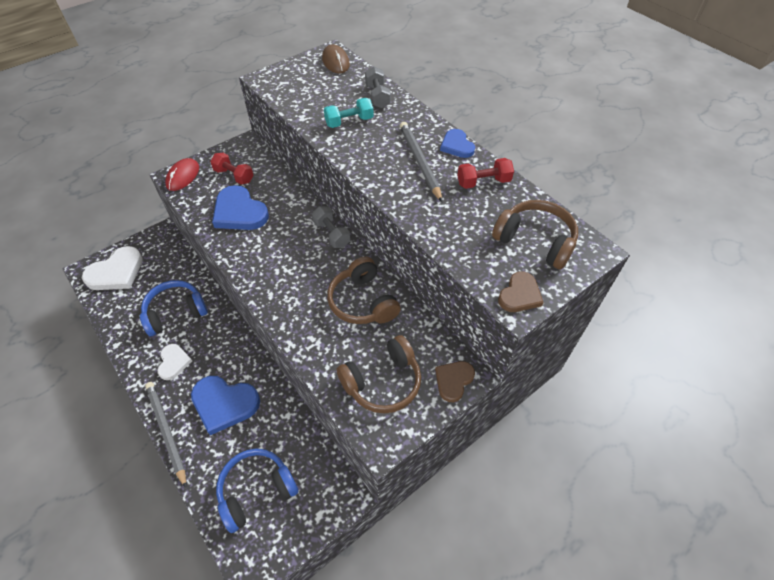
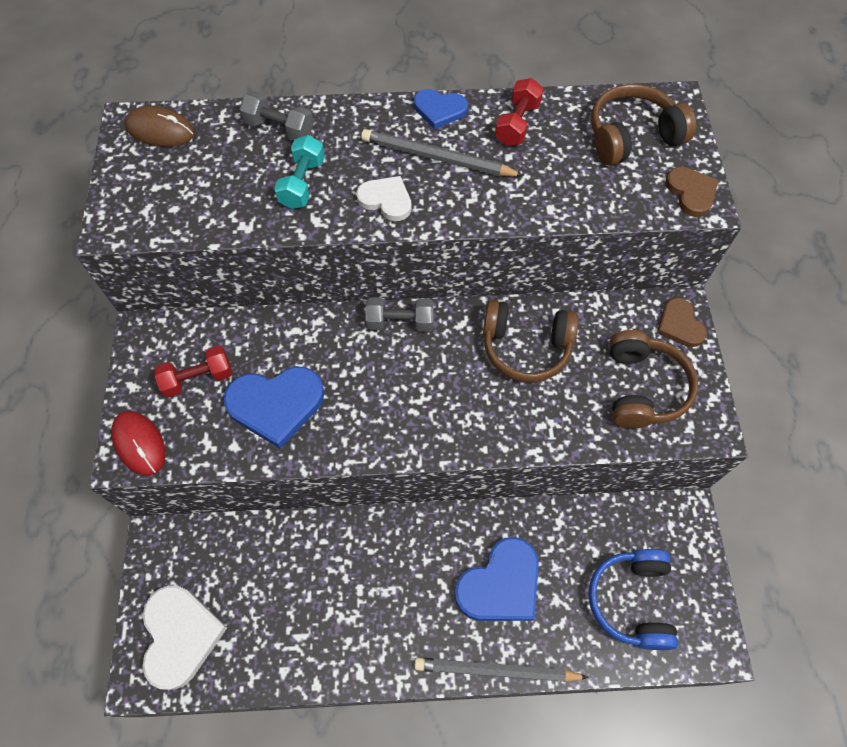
camera: 55 degrees left, 10 degrees up
(173, 362) = (398, 619): white heart -> white heart (386, 200)
(175, 312) = (318, 583): blue headphones -> none

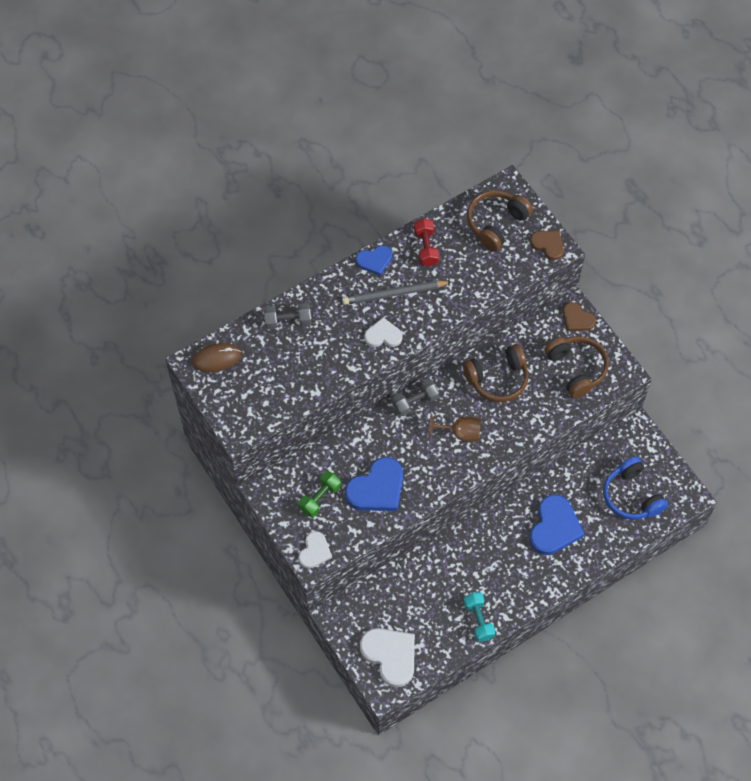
camera: 30 degrees left, 0 degrees up
(139, 443) = (315, 551): red mouse -> white heart
(198, 378) = (320, 498): red dumbbell -> green dumbbell
(302, 183) = (328, 349): turquoise dumbbell -> turquoise dumbbell (478, 620)
(432, 391) = (461, 433): none -> brown goblet
(496, 671) = (579, 573): grey pencil -> none

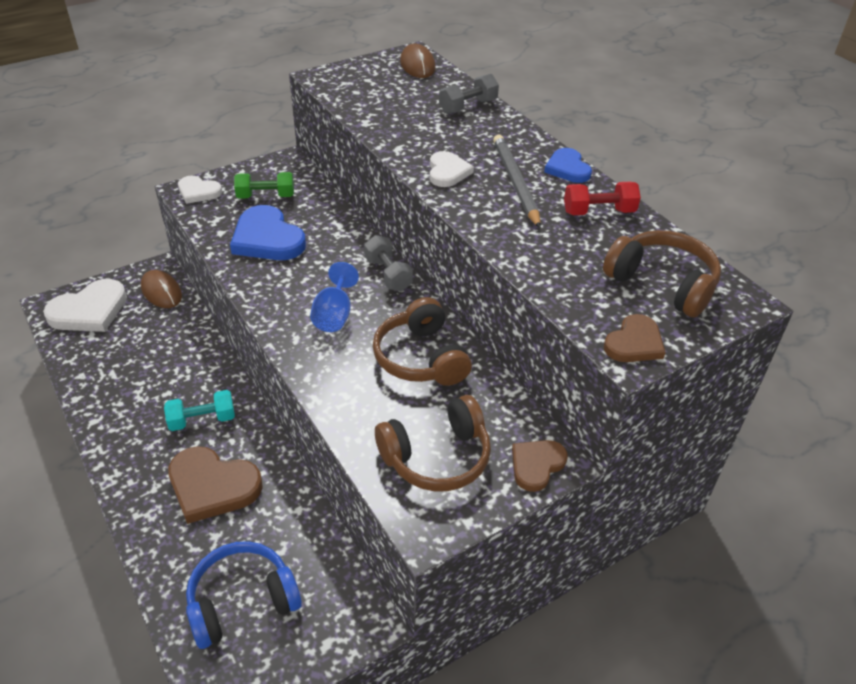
camera: 90 degrees right, 20 degrees down
(288, 321) = (468, 106): grey dumbbell -> grey dumbbell turned 60 degrees clockwise
(320, 498) = (266, 196): green dumbbell -> green dumbbell turned 45 degrees counterclockwise
(364, 605) = (161, 291): none -> brown mouse
(461, 433) = (334, 315): brown goblet -> blue goblet
(478, 620) = (101, 392): turquoise dumbbell -> turquoise dumbbell (202, 420)
(554, 527) = (212, 486): blue heart -> brown heart

